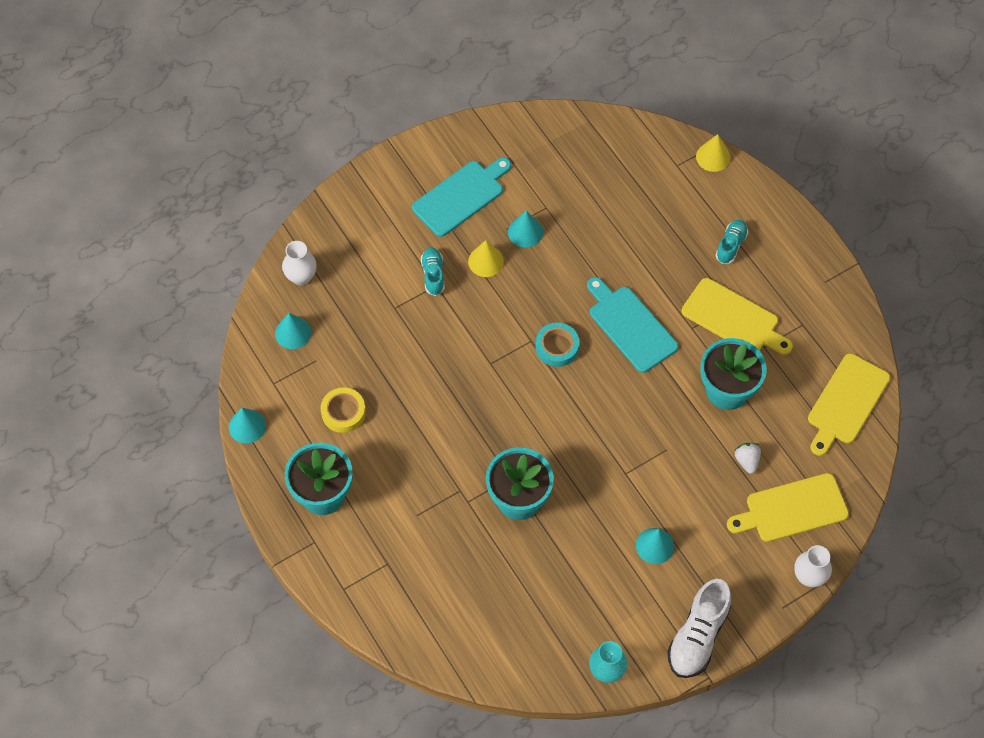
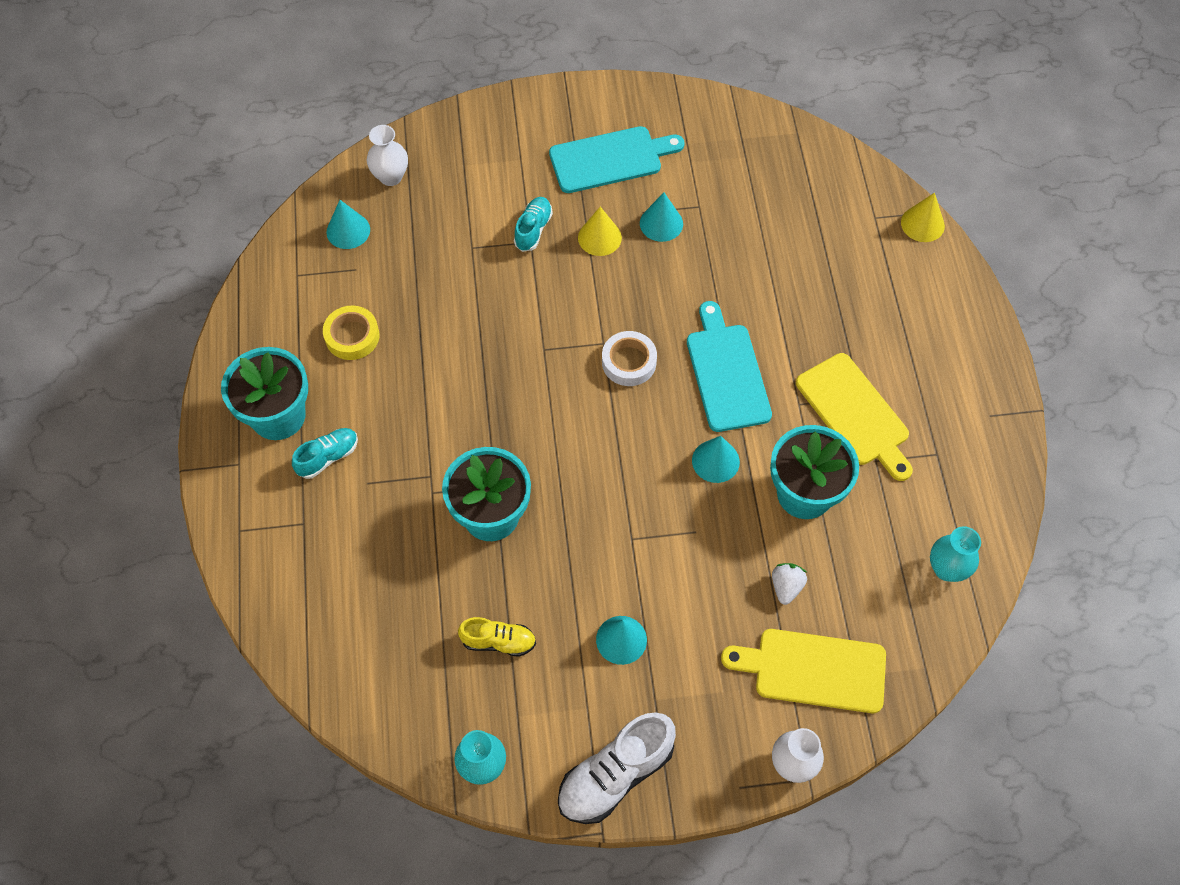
camera: 25 degrees right, 0 degrees up
(247, 426) = (242, 308): turquoise cone -> turquoise cone (715, 461)
(557, 347) = (629, 362): turquoise tape -> white tape
(572, 584) = (498, 641): none -> yellow shoe
(731, 245) = (894, 329): turquoise shoe -> turquoise shoe (328, 457)
(846, 402) = (946, 569): yellow cutting board -> turquoise vase

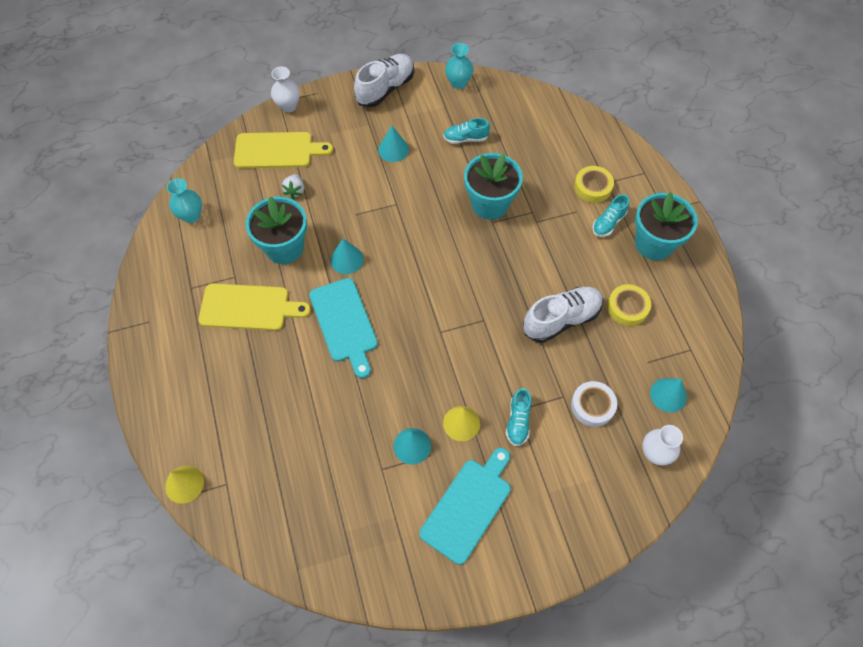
camera: 170 degrees right, 0 degrees up
(327, 518) = (592, 187): none -> yellow tape
(443, 334) = (561, 319): none -> white shoe
(498, 641) = (465, 138): yellow shoe -> turquoise shoe
(610, 159) = (468, 506): turquoise cutting board -> turquoise cutting board turned 150 degrees clockwise
(629, 362) = (418, 320): white tape -> white tape (592, 406)
(855, 413) = (248, 307): yellow cutting board -> yellow cutting board turned 135 degrees clockwise

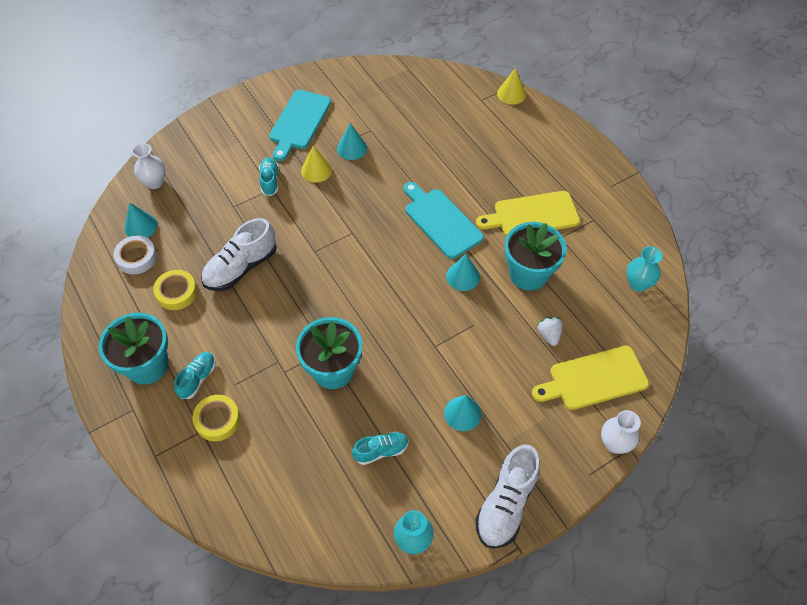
camera: 165 degrees right, 5 degrees down
(592, 406) = (207, 205): white tape -> white tape (137, 257)

